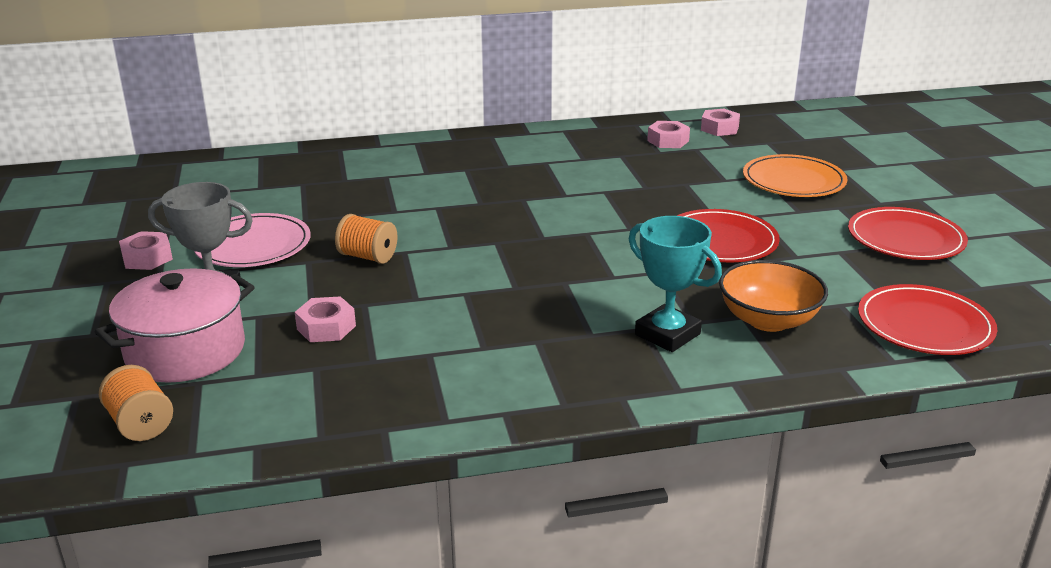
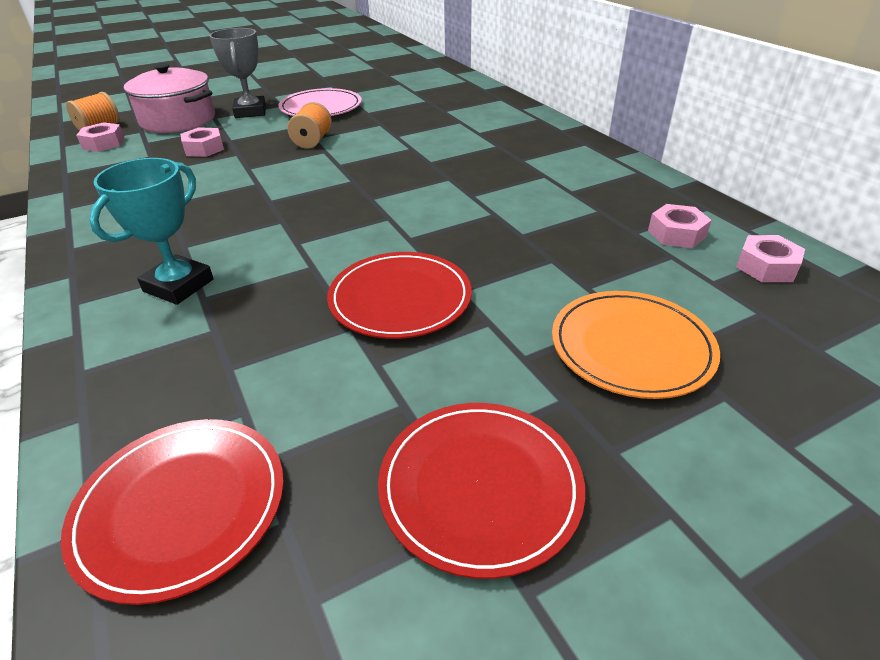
camera: 75 degrees right, 10 degrees up
(147, 258) = (296, 88): pink nut -> pink nut (104, 143)
(768, 320) = (204, 350): orange bowl -> none

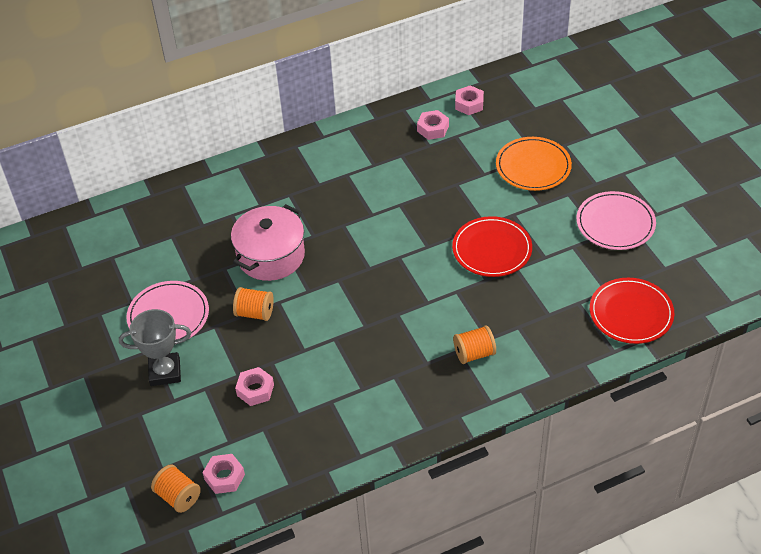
camera: 85 degrees left, 10 degrees up
(178, 120) = (174, 430): pink pot -> pink pot (271, 256)
(179, 285) = (474, 353): turquoise trophy -> orange spool
(480, 487) = (615, 223): red plate -> pink plate

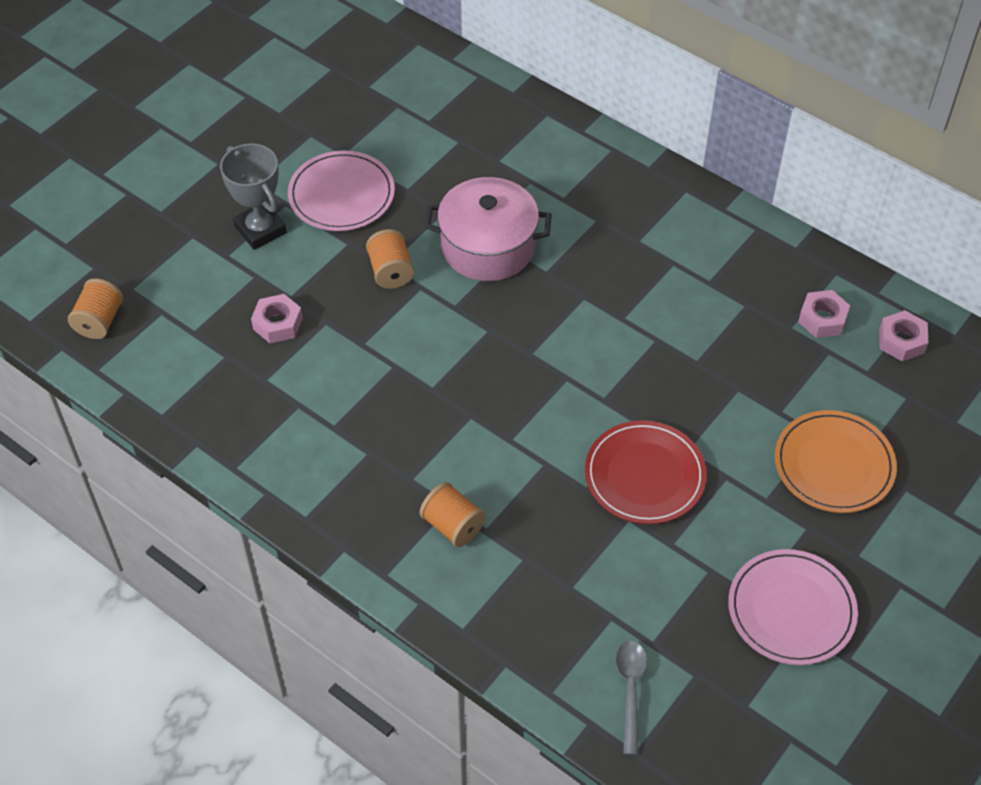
camera: 60 degrees right, 5 degrees up
(224, 477) = (143, 350): pink nut -> none
(631, 313) = (630, 690): red plate -> grey spoon

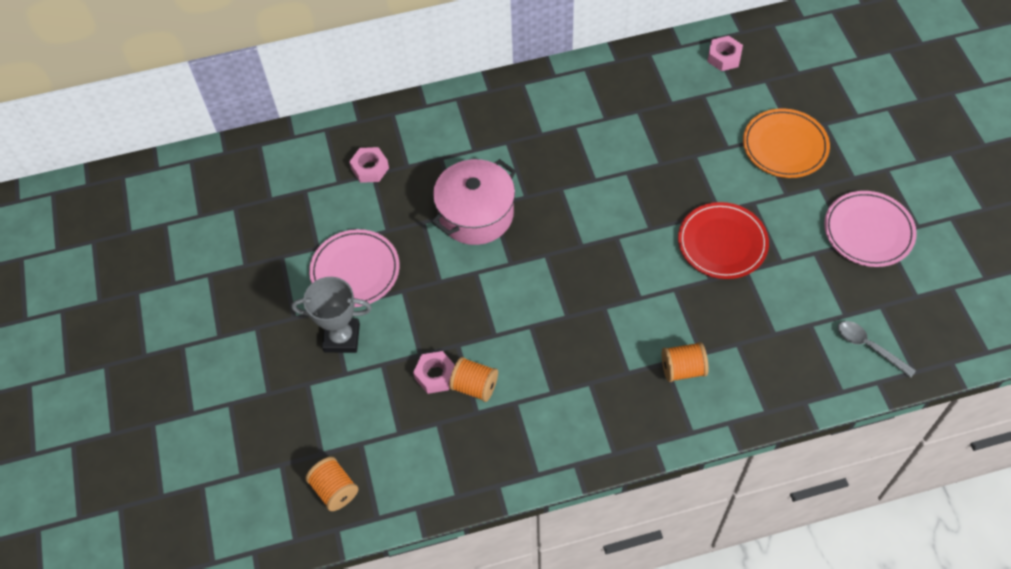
camera: 50 degrees left, 5 degrees up
(391, 271) = (448, 281): orange spool -> orange spool (474, 386)
(822, 319) = (678, 83): pink nut -> pink nut (370, 168)

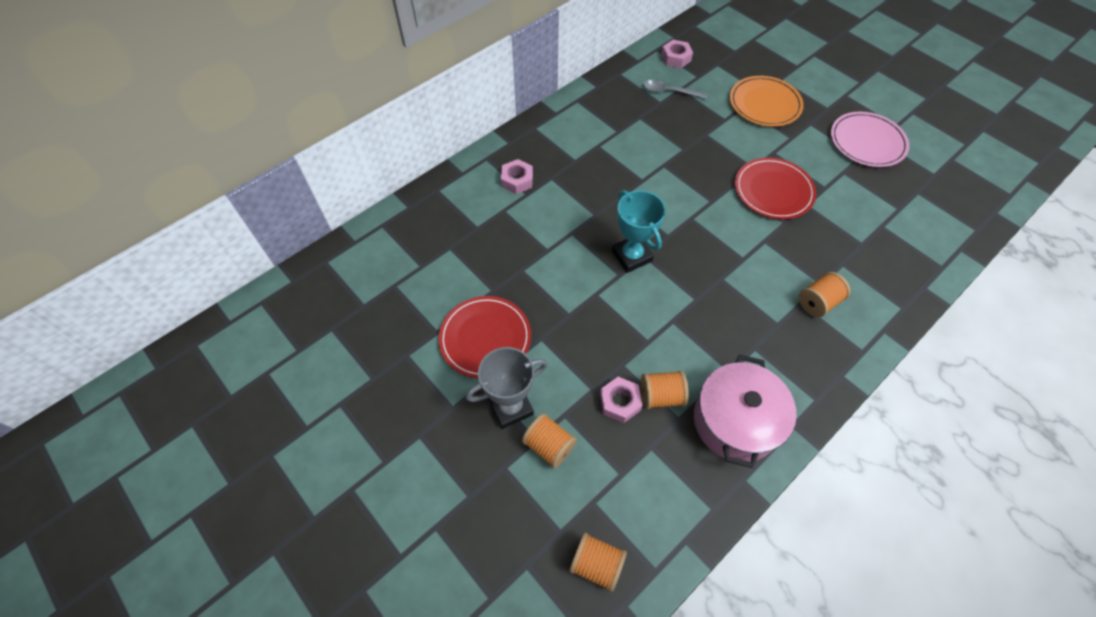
camera: 30 degrees left, 0 degrees up
(353, 383) = (549, 446): none -> orange spool
(355, 270) = (485, 338): pink plate -> red plate
(370, 168) = (444, 243): pink nut -> pink nut (517, 180)
(476, 214) = (563, 245): pink pot -> pink pot (735, 421)
(533, 250) = (631, 256): none -> turquoise trophy
(869, 347) = (934, 225): grey spoon -> grey spoon (669, 92)

